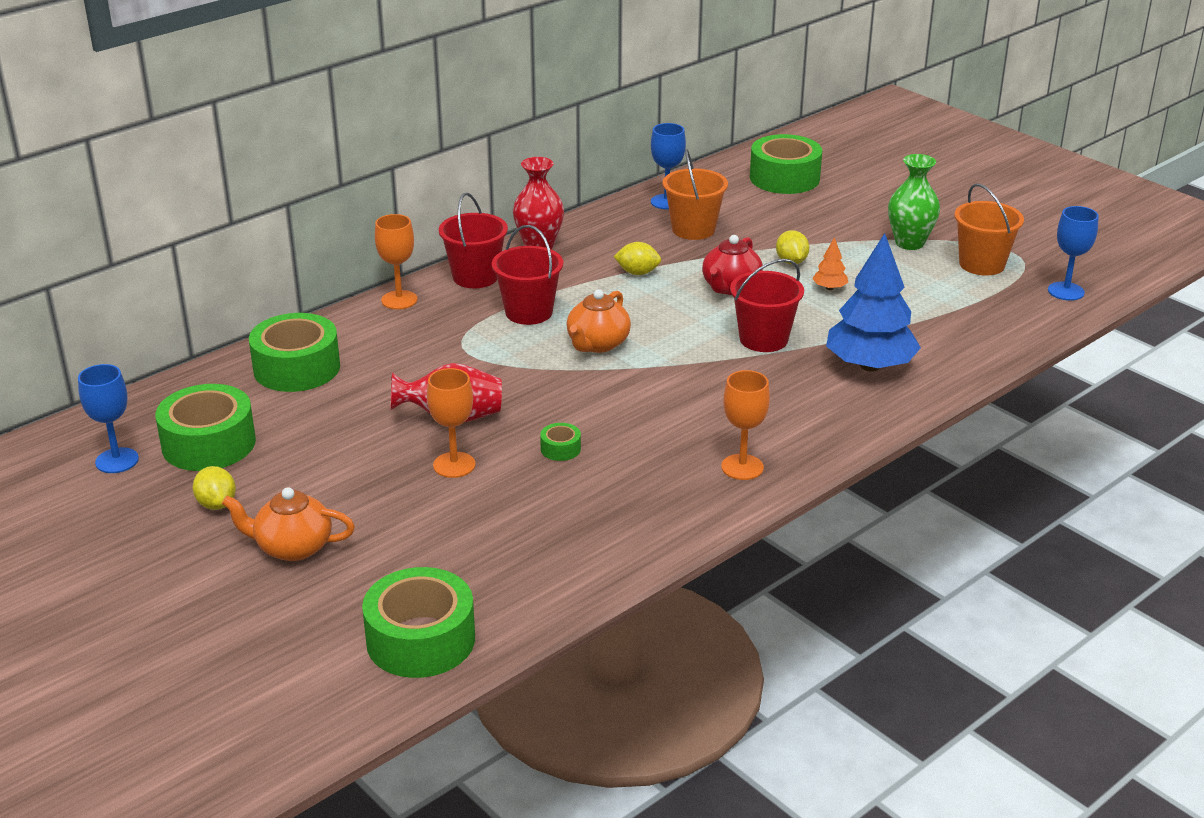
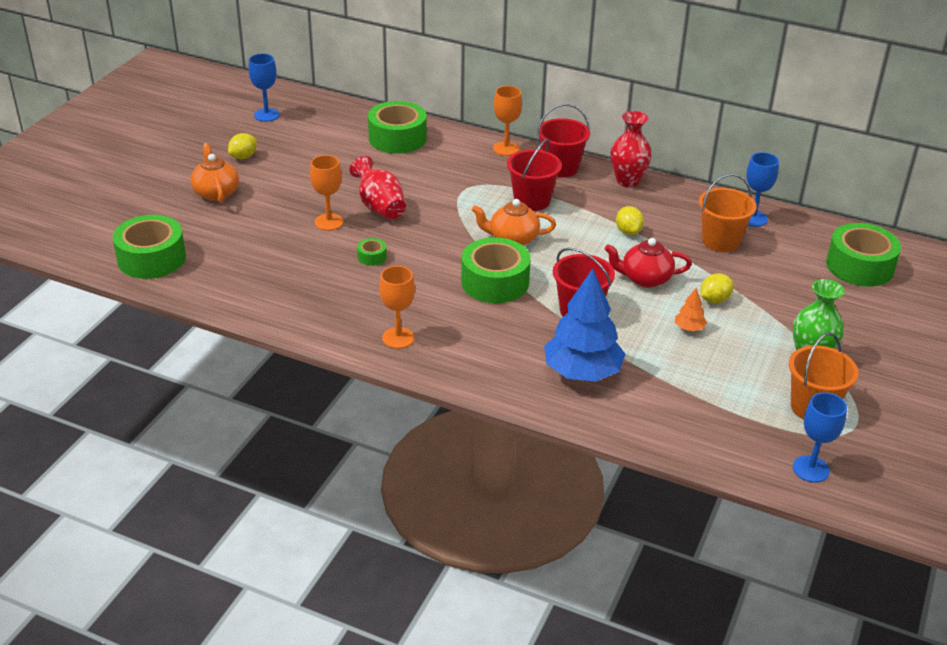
camera: 65 degrees right, 5 degrees up
(209, 444) = (299, 136): green tape -> green tape (495, 282)

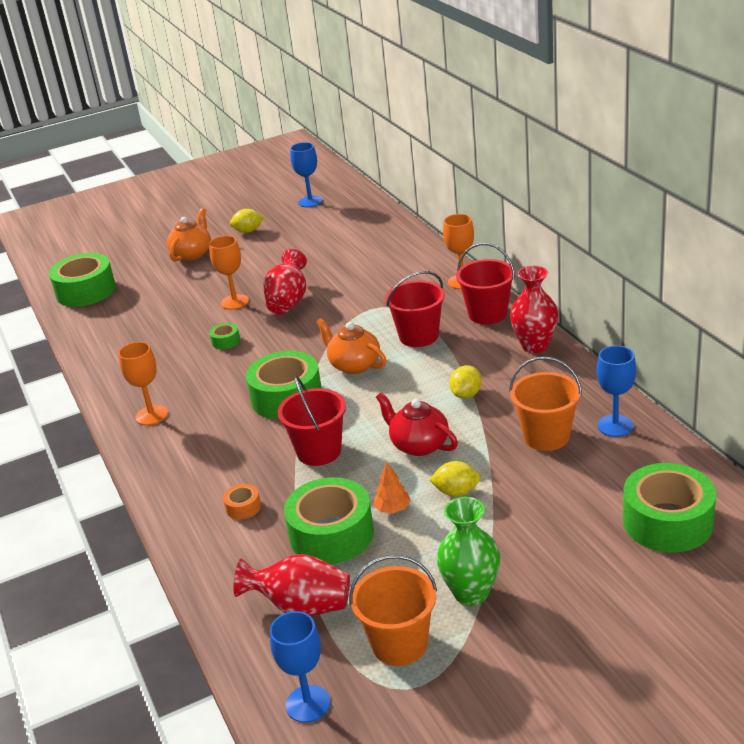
camera: 45 degrees right, 5 degrees down
(397, 138) = (383, 247): green tape -> green tape (331, 534)
(582, 372) = (243, 507): blue tree -> orange tape
(721, 416) = (301, 606): none -> red vase

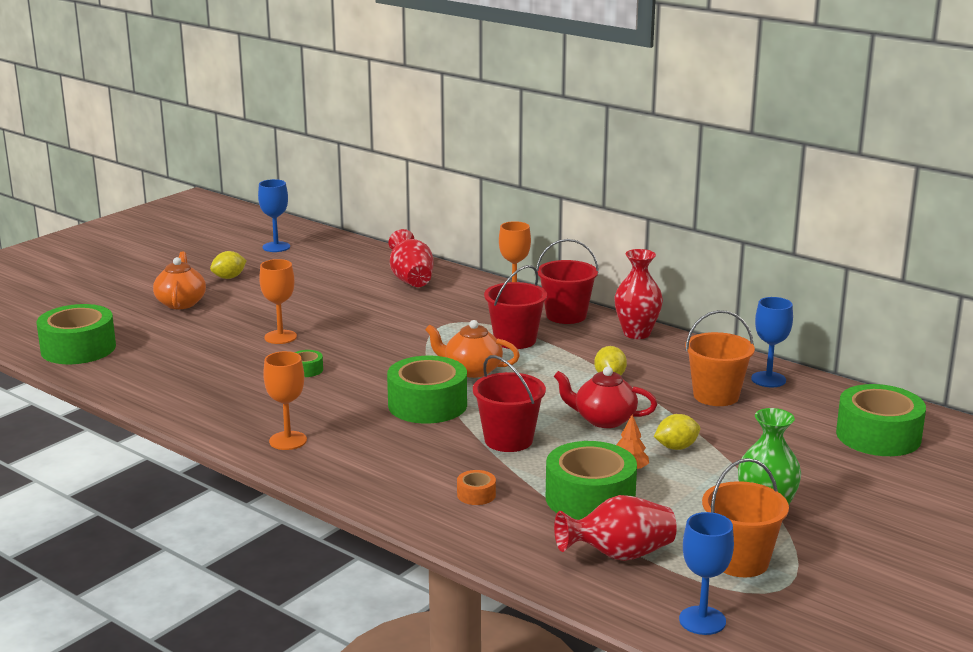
camera: 30 degrees left, 10 degrees down
(288, 302) = (343, 330): red vase -> red vase (411, 280)

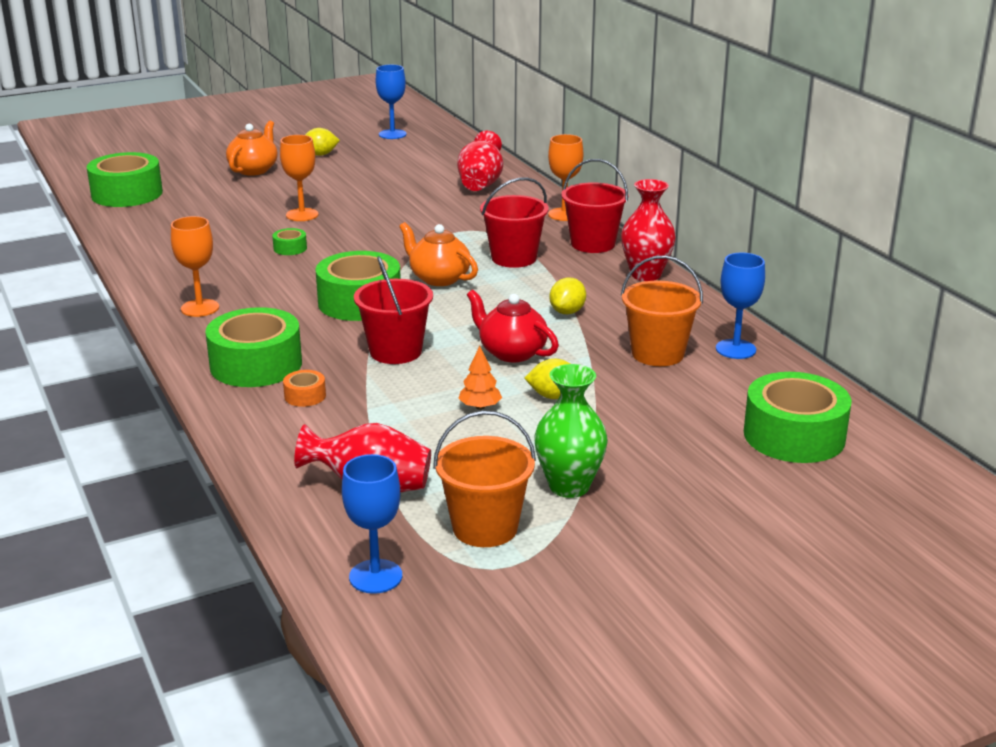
camera: 25 degrees right, 5 degrees up
(590, 498) = (408, 425): green tape -> green tape (256, 364)

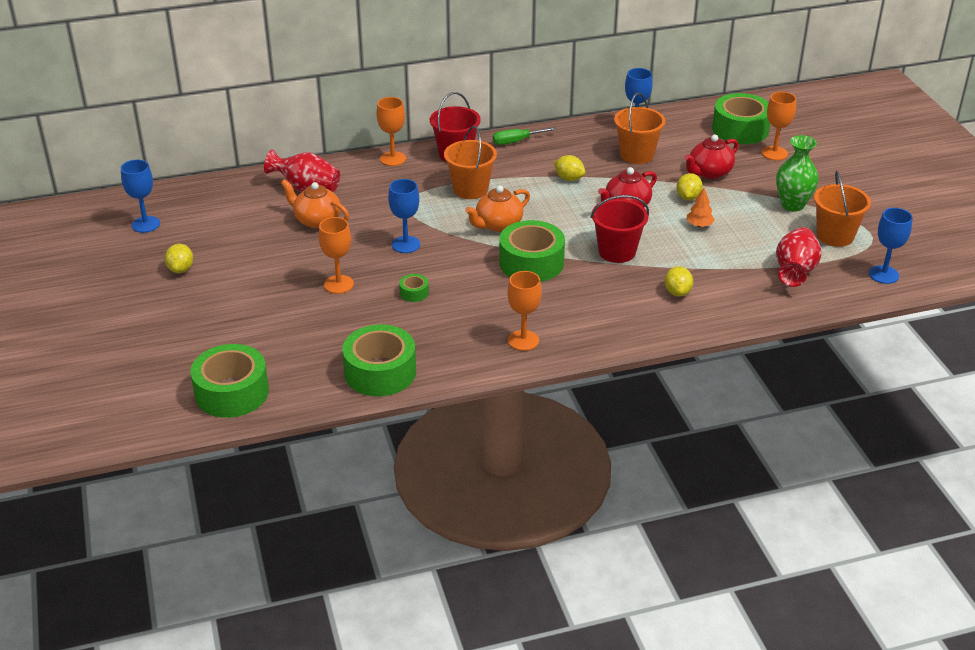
camera: 80 degrees left, 10 degrees up
(254, 170) = (203, 310): orange teapot -> orange teapot (317, 220)
(256, 364) = (627, 313): green tape -> green tape (380, 372)
(305, 396) = (677, 292): orange tape -> yellow lemon
(383, 236) = (406, 244): none -> blue goblet
(514, 258) = (470, 189): red bucket -> orange bucket
(635, 411) = (709, 173): none -> red teapot
(646, 275) = (516, 141): red vase -> green screwdriver
(732, 468) = (774, 153): none -> orange goblet

